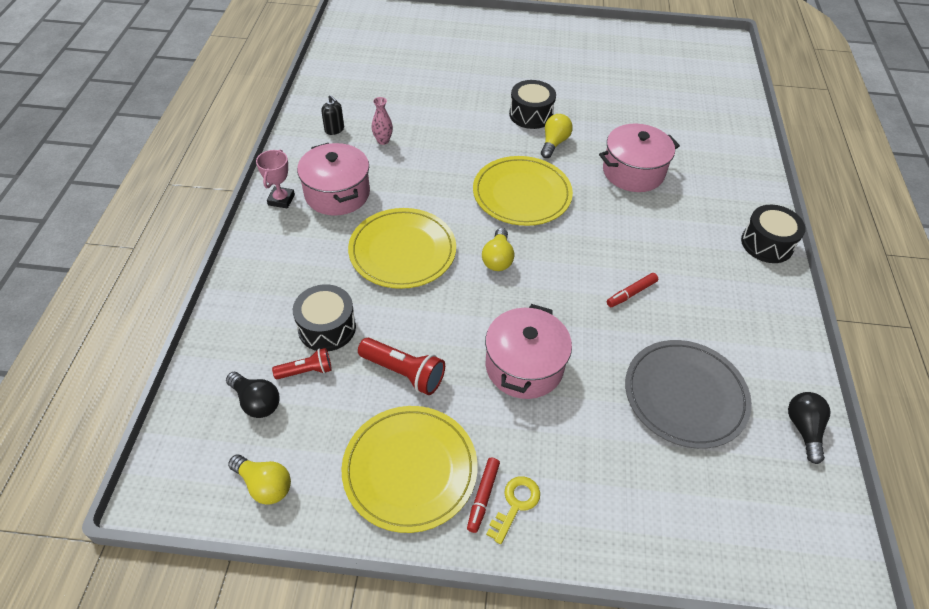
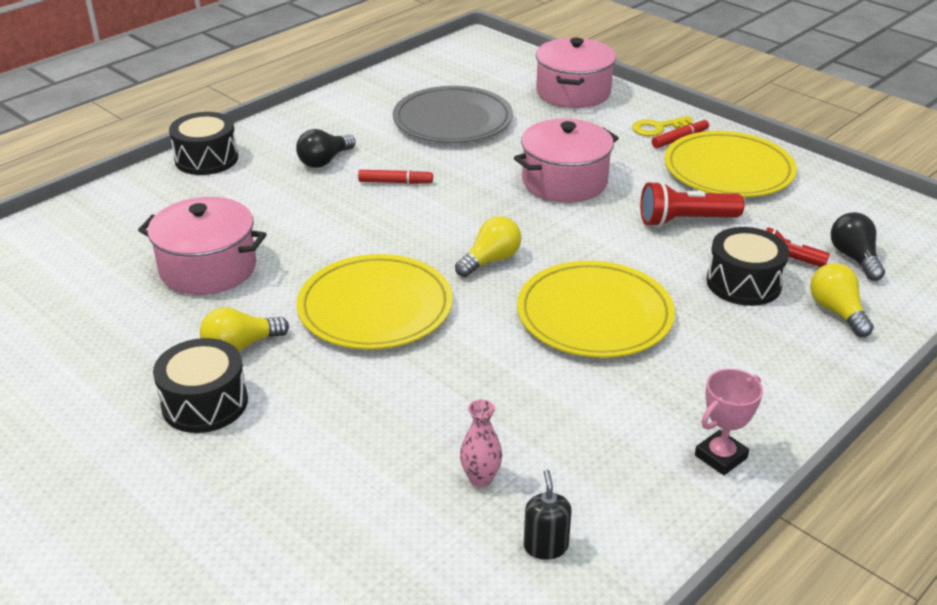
camera: 140 degrees left, 15 degrees down
(264, 485) = (867, 207): yellow light bulb -> yellow light bulb (837, 312)
(337, 193) = (626, 425): pink pot -> pink pot (573, 92)
(404, 372) = (685, 221): red flashlight -> red flashlight turned 75 degrees counterclockwise
(803, 429) = (395, 79): black light bulb -> black light bulb (324, 161)

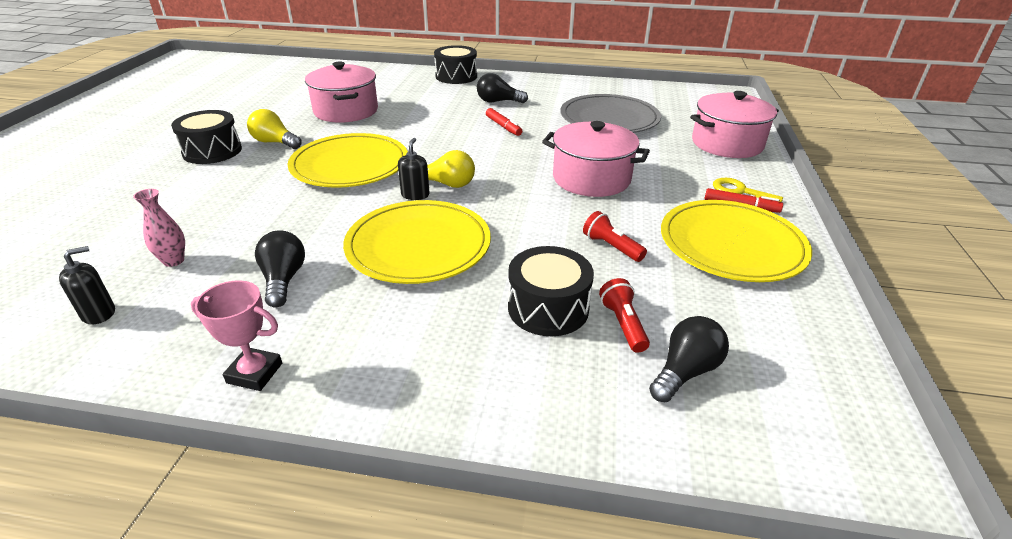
camera: 55 degrees right, 0 degrees up
(493, 286) = (415, 195): none -> black soap dispenser
(585, 410) = (283, 280): none -> black light bulb
(685, 221) = (611, 247): red flashlight -> red flashlight, size x0.64
(837, 312) = (564, 386): yellow light bulb -> none

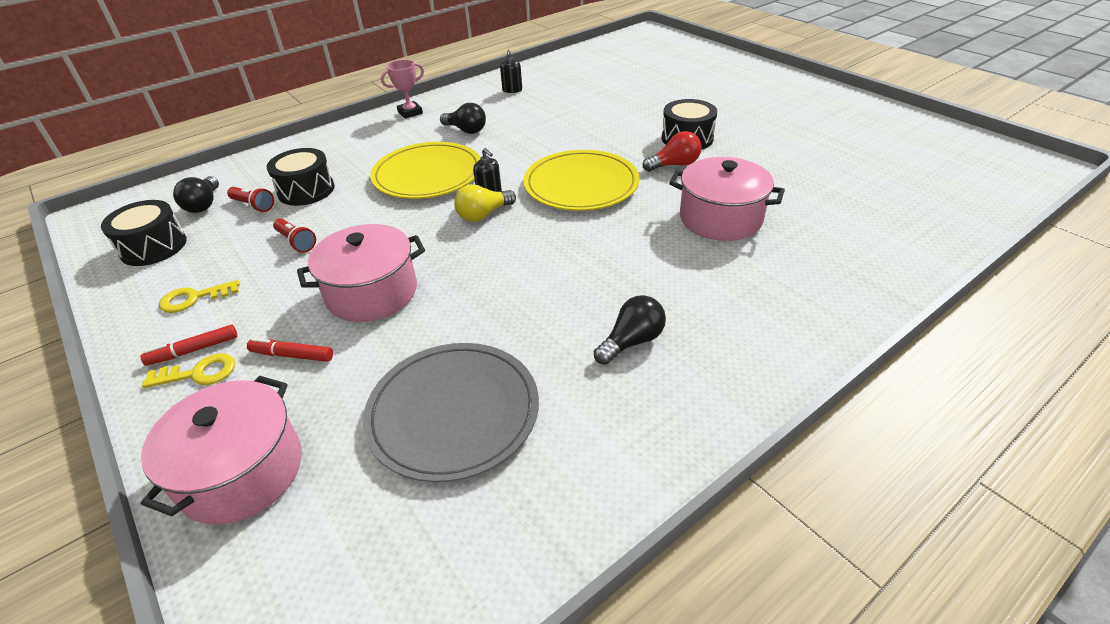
camera: 135 degrees right, 5 degrees up
(174, 261) = (533, 108): pink vase -> none
(275, 142) = (674, 165): yellow light bulb -> red light bulb
(456, 76) = (783, 355): black drum -> black drum (153, 247)
(503, 126) = (550, 303): red marker -> red marker (292, 355)
(611, 247) = (296, 242): red flashlight -> red flashlight turned 45 degrees clockwise
(731, 245) = (194, 298): yellow plate -> yellow key

